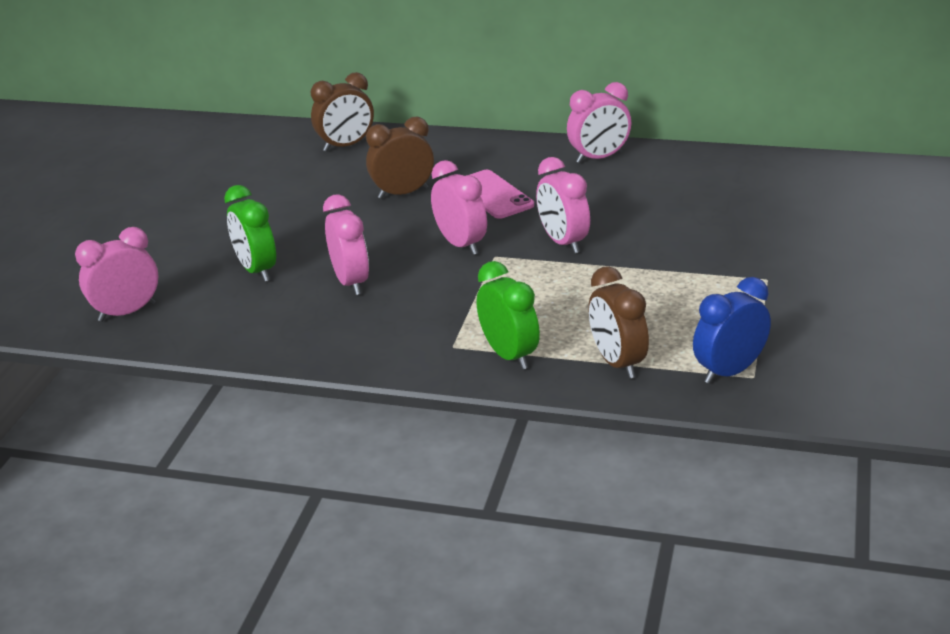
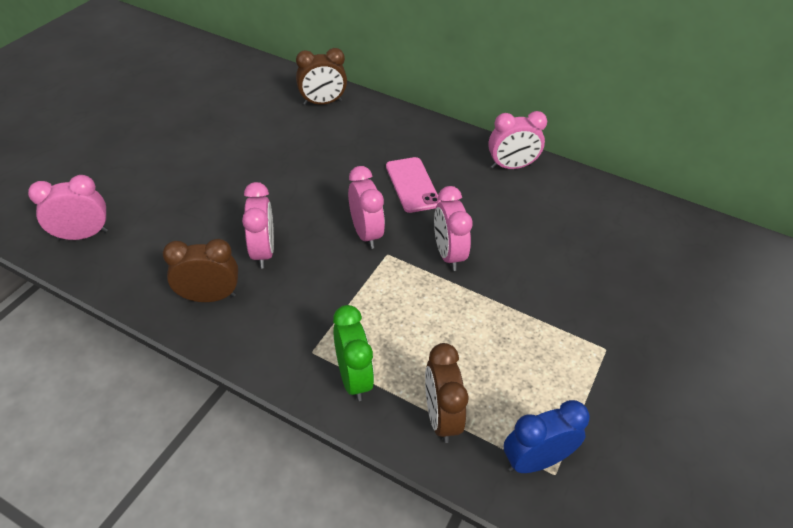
camera: 10 degrees right, 15 degrees up
(256, 270) = (198, 217): green clock -> none
(403, 193) = (344, 164): brown clock -> brown clock (209, 297)

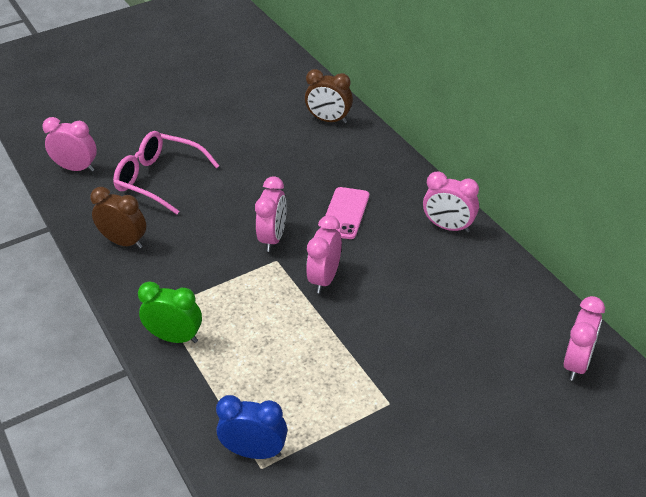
camera: 35 degrees right, 5 degrees down
(194, 214) = (159, 179): none -> pink glasses
(263, 251) = (186, 224): pink clock -> pink clock (577, 363)
(353, 378) = (175, 338): green clock -> green clock turned 90 degrees counterclockwise
(440, 417) = (213, 391): brown clock -> none

